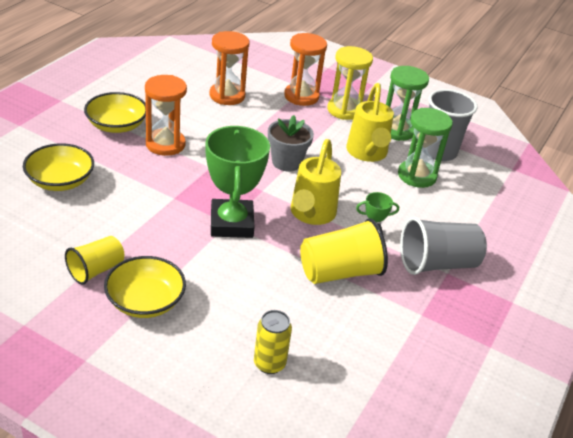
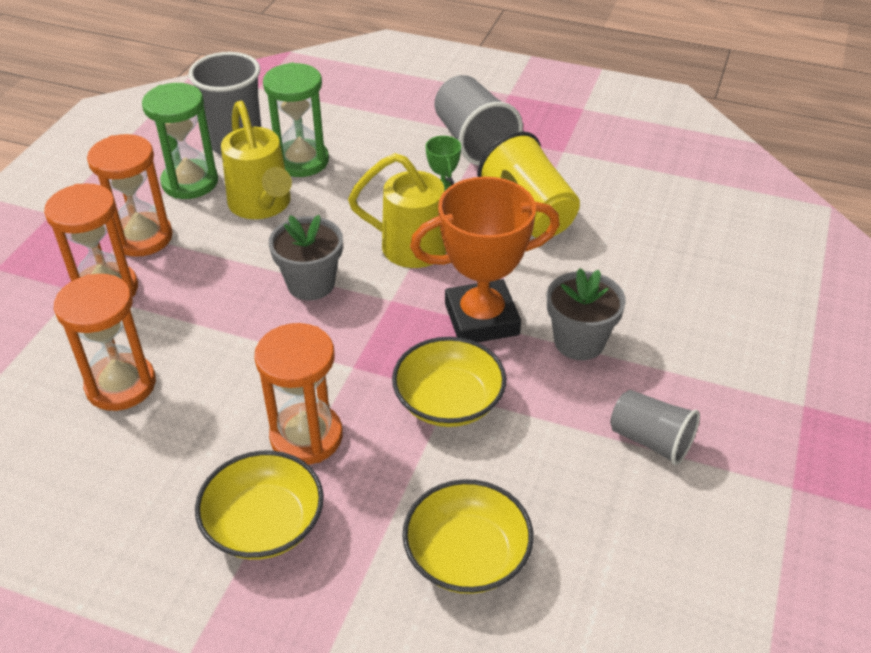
camera: 95 degrees left, 5 degrees up
(96, 270) = (650, 440): yellow cup -> grey cup
(145, 301) = (677, 373): yellow bowl -> yellow bowl (448, 401)
(194, 262) = (579, 342): none -> grey flower pot
(231, 223) = (481, 319): green trophy -> orange trophy
(269, 363) = (704, 251): yellow can -> none
(344, 110) = (142, 237): yellow hourglass -> orange hourglass
(367, 154) = (262, 207): yellow watering can -> yellow watering can turned 75 degrees clockwise

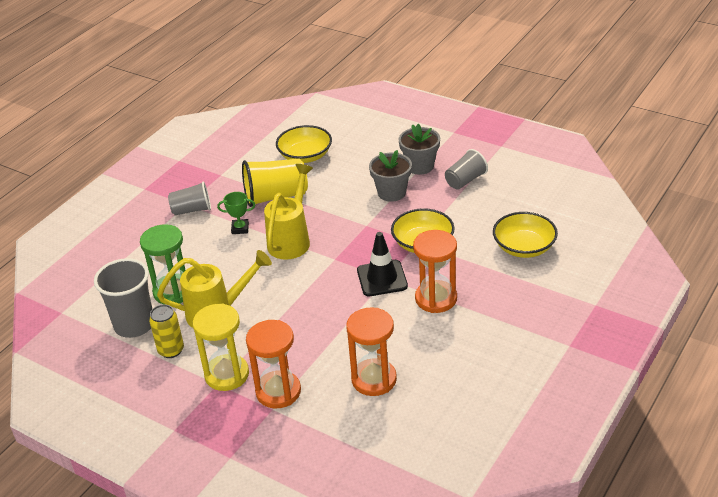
camera: 75 degrees left, 5 degrees down
(142, 237) = (227, 375): orange hourglass -> yellow hourglass
(190, 182) = (171, 350): green hourglass -> yellow can
(264, 524) = (493, 317): yellow bowl -> yellow bowl (305, 156)
(311, 284) = (308, 292): grey flower pot -> grey flower pot (420, 166)
(350, 361) = (382, 278): none -> black traffic cone
(473, 142) = (192, 210): grey cup -> grey cup, size x0.64
(481, 319) = (363, 225): orange trophy -> none

